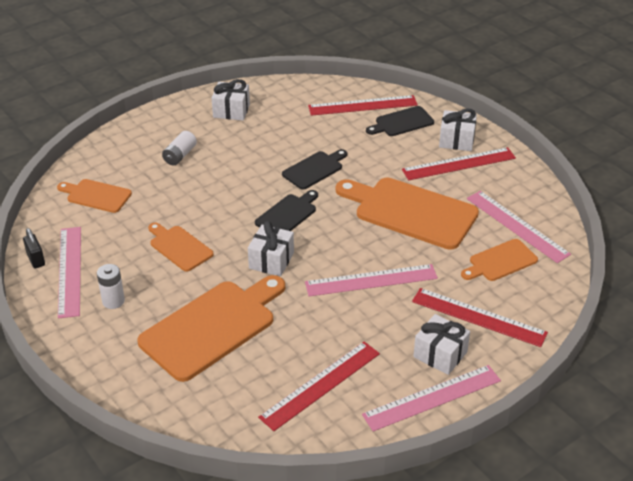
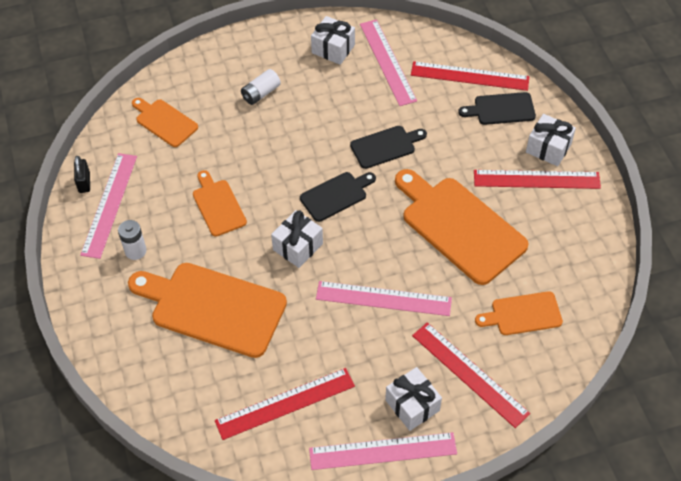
camera: 20 degrees right, 15 degrees up
(212, 327) = (213, 307): orange cutting board -> orange cutting board turned 135 degrees counterclockwise
(517, 226) = (560, 275): pink ruler -> pink ruler (387, 62)

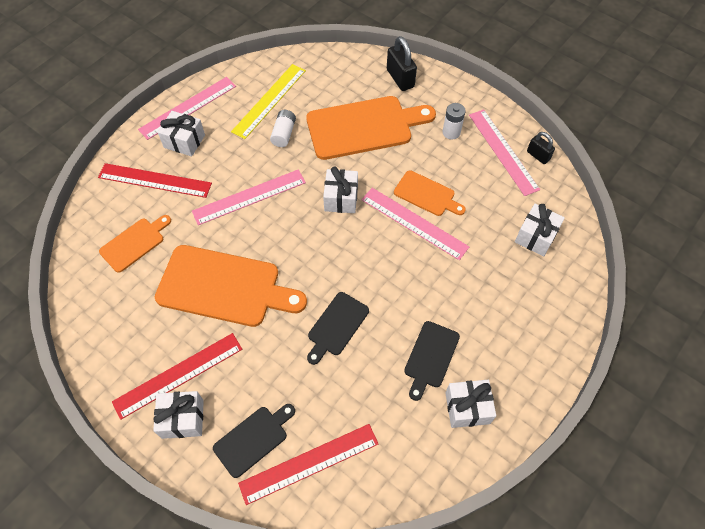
camera: 145 degrees right, 5 degrees up
(123, 344) = (400, 78): none -> black padlock
(164, 122) = (535, 236): orange cutting board -> white gift
(261, 93) = (487, 312): white battery -> white battery (284, 134)
(285, 403) = (269, 100): red ruler -> yellow ruler
(336, 195) = (344, 255): black cutting board -> black cutting board (430, 357)
(387, 62) = (403, 426): pink ruler -> pink ruler (414, 223)

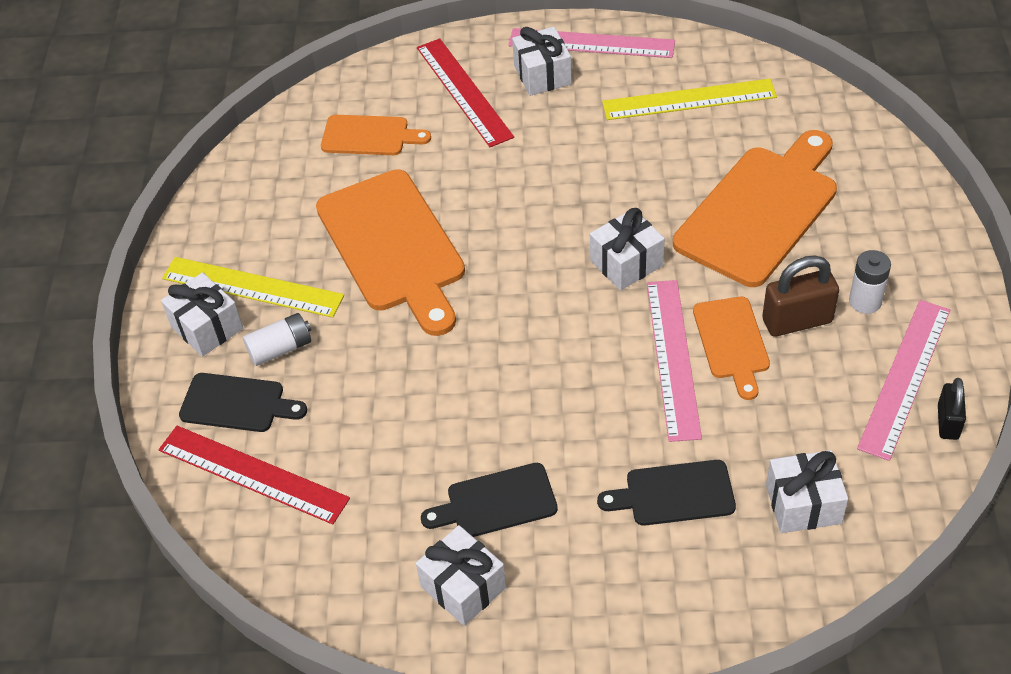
camera: 55 degrees right, 10 degrees down
(178, 375) = (252, 287): red ruler -> yellow ruler
(249, 197) = (532, 181): pink ruler -> none
(284, 134) = (657, 147): white battery -> white battery (280, 348)
(336, 326) = (445, 381): black cutting board -> black cutting board (674, 494)
(364, 127) = (760, 211): orange cutting board -> orange cutting board turned 90 degrees counterclockwise
(400, 78) = (886, 191): black padlock -> none
(438, 163) = (797, 321): none -> brown padlock

